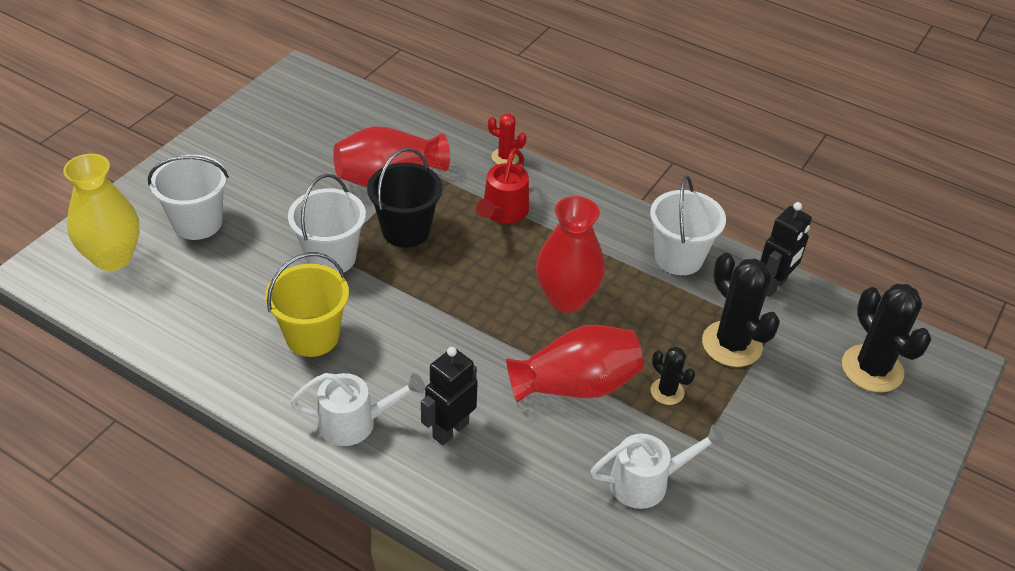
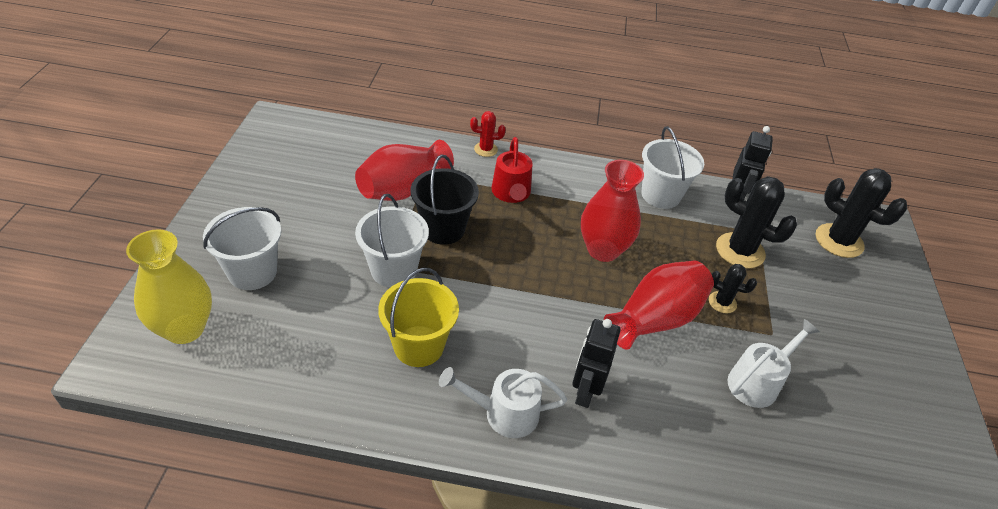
camera: 25 degrees left, 0 degrees up
(356, 422) = (503, 413): white watering can -> white watering can turned 150 degrees counterclockwise

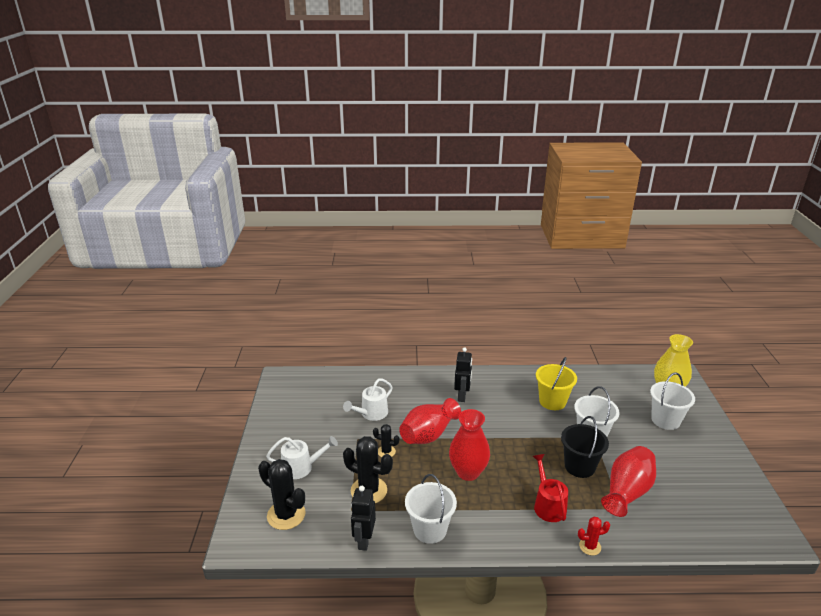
camera: 175 degrees right, 15 degrees down
(503, 413) = (498, 383): white watering can -> white watering can (302, 467)

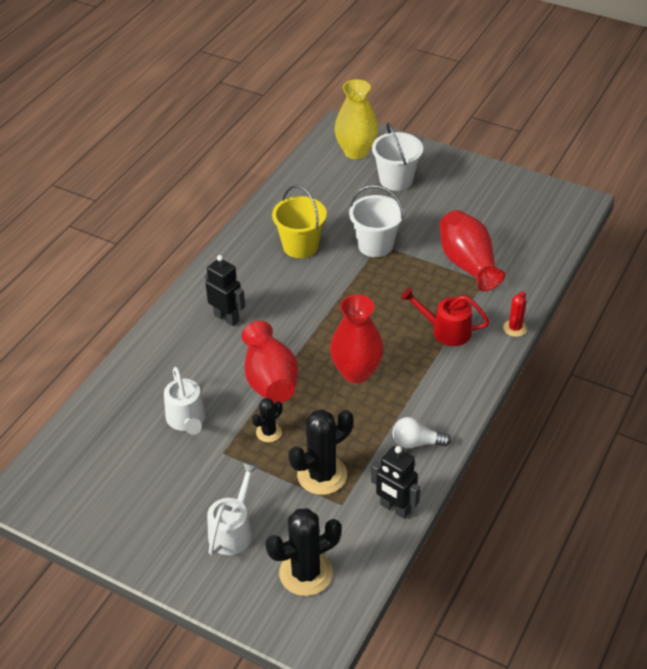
camera: 60 degrees left, 15 degrees up
(430, 529) = (416, 442): white bucket -> white light bulb
(579, 466) = (412, 279): black bucket -> none

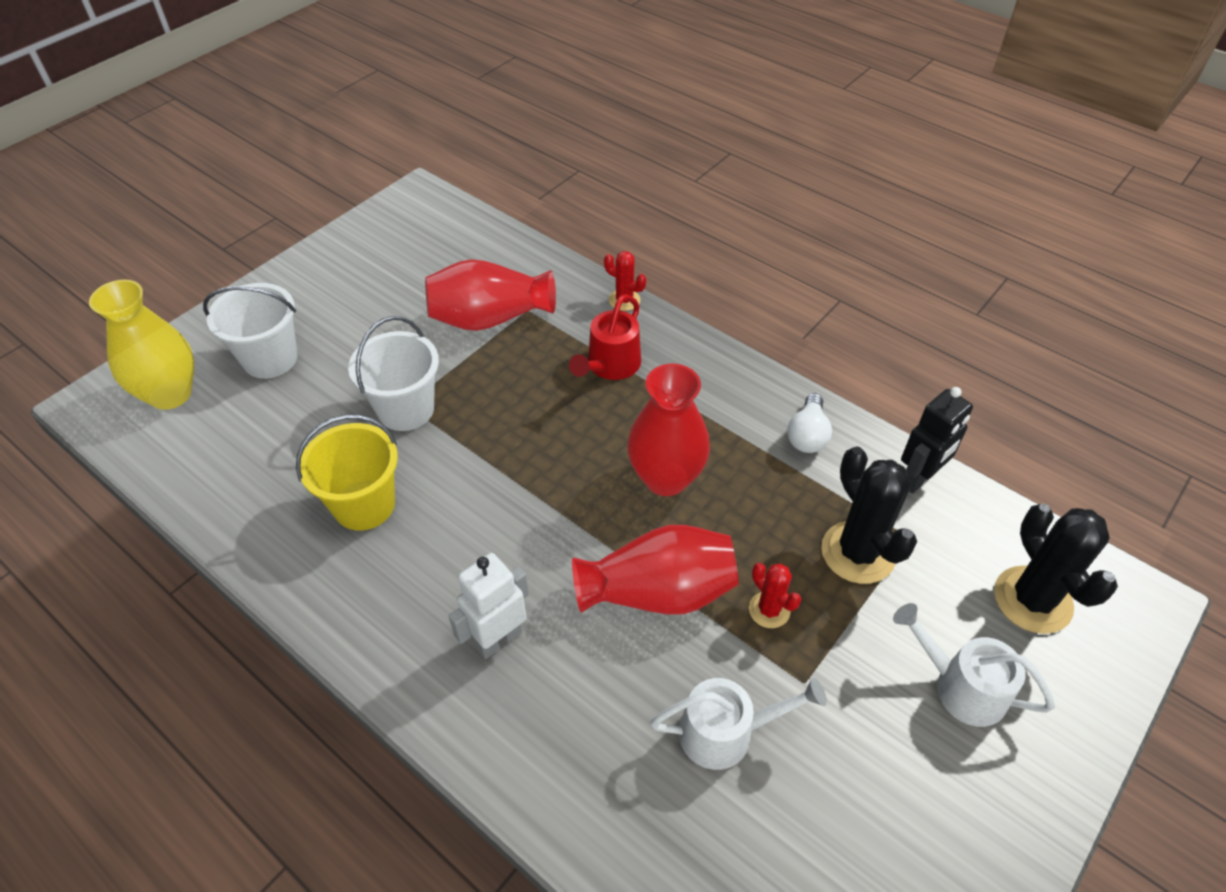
camera: 80 degrees left, 5 degrees up
(227, 318) = (498, 639): black robot -> white robot
(269, 432) = (769, 610): black cactus -> red cactus

